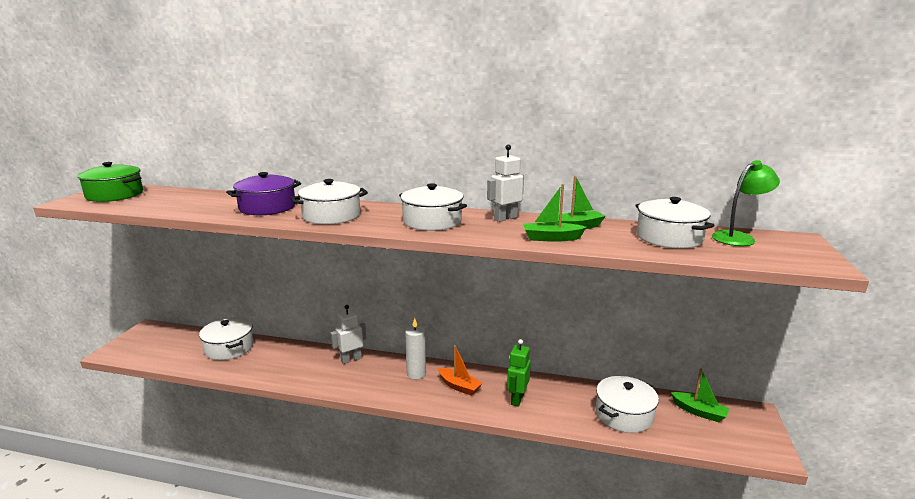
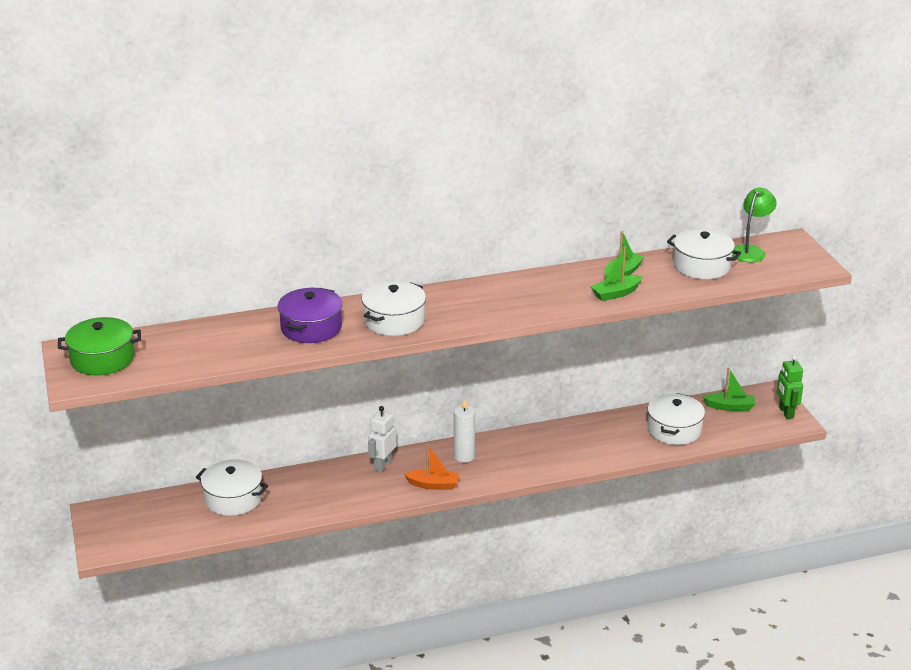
camera: 30 degrees left, 10 degrees up
(432, 221) = (496, 301): white pot -> none
(459, 386) = (516, 454): orange boat -> orange boat (433, 485)
(505, 218) = (553, 279): white robot -> none
(517, 399) = (577, 447): green robot -> green robot (786, 412)

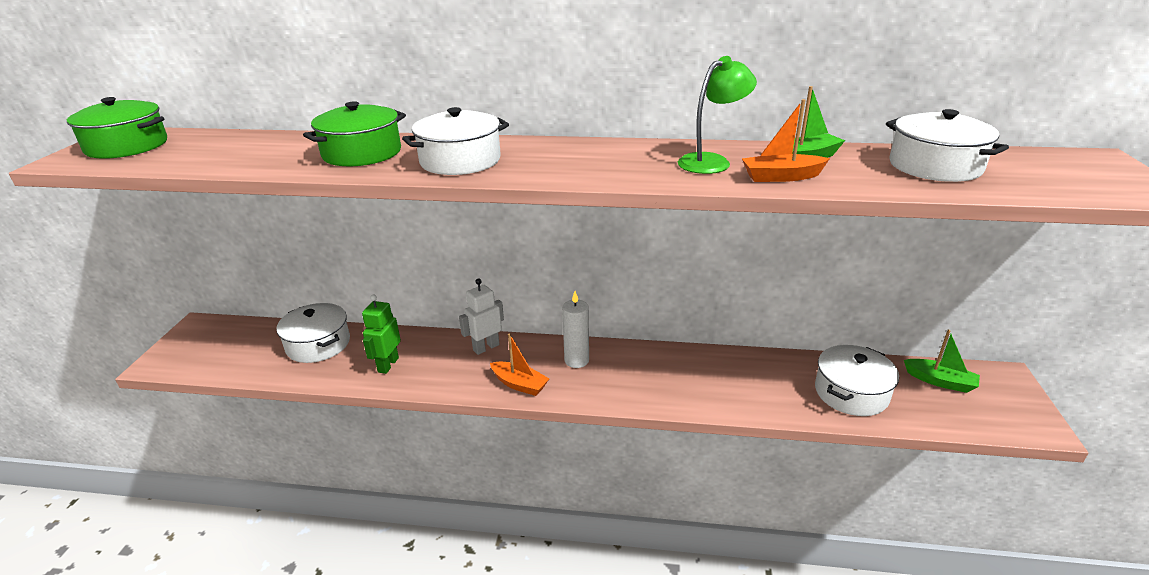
camera: 25 degrees right, 0 degrees up
(311, 328) = (362, 153): purple pot -> green pot
(616, 293) = (781, 177): green boat -> orange boat
(750, 251) = (1023, 160): green lamp -> green lamp (712, 161)
(786, 412) = (1024, 409): green robot -> green robot (388, 365)

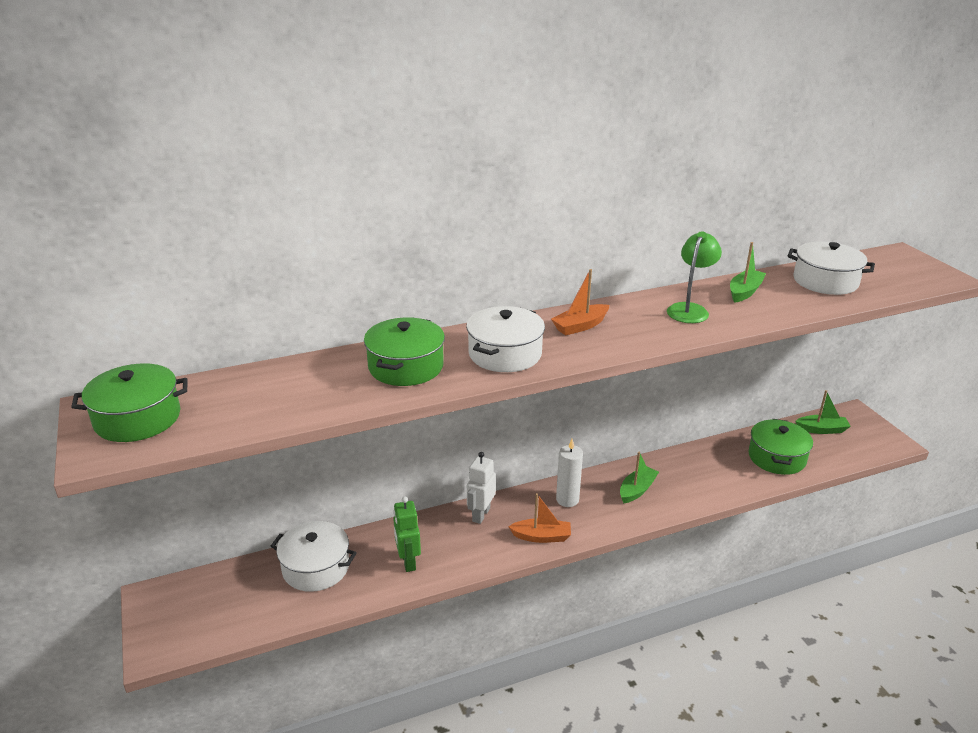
camera: 30 degrees left, 0 degrees up
(655, 374) = (637, 490): none -> green boat
(781, 177) = (749, 313): orange boat -> orange boat (580, 326)
(851, 393) = (777, 457): white pot -> green pot

